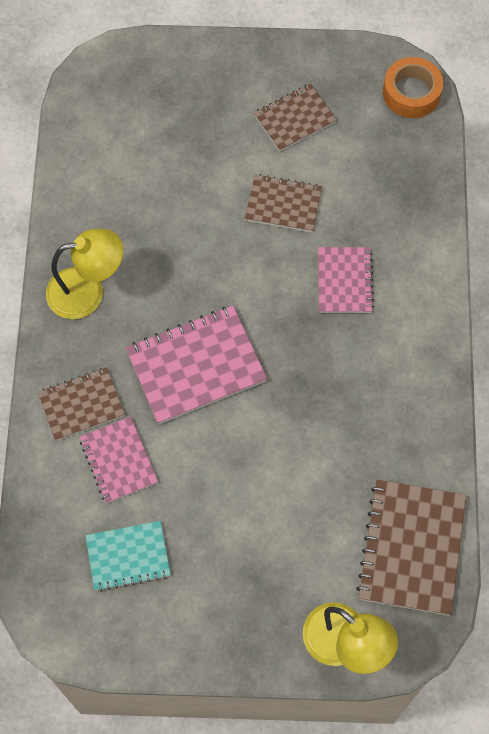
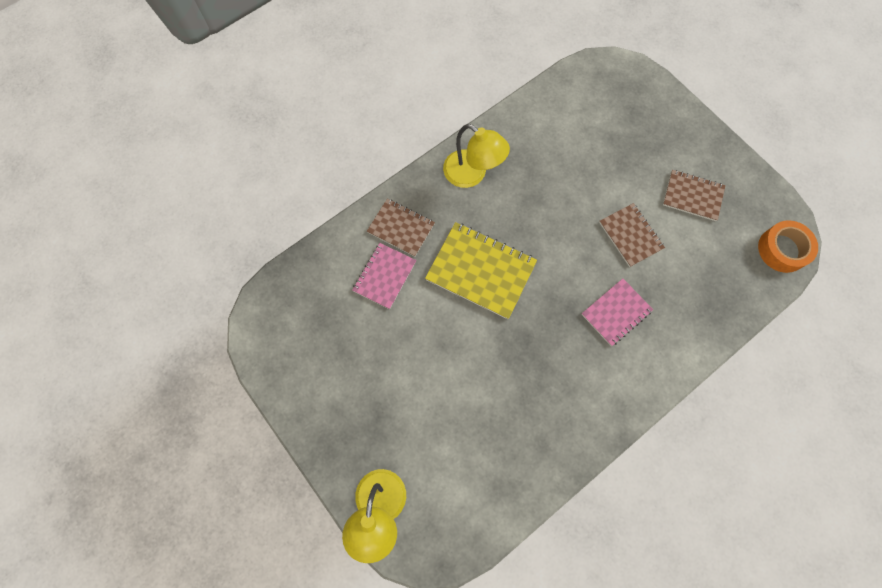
camera: 50 degrees right, 5 degrees up
(128, 556) = (331, 330): turquoise notebook -> none
(196, 366) = (481, 271): pink notebook -> yellow notebook
(411, 548) = (477, 500): brown notebook -> none

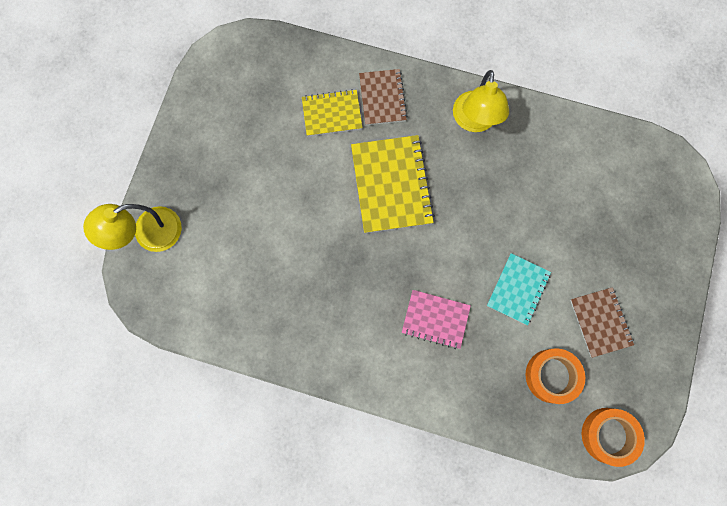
camera: 55 degrees right, 5 degrees up
(384, 276) = (332, 114): pink notebook -> yellow notebook
(630, 235) = (518, 289): brown notebook -> turquoise notebook
(714, 258) = (551, 376): none -> orange tape

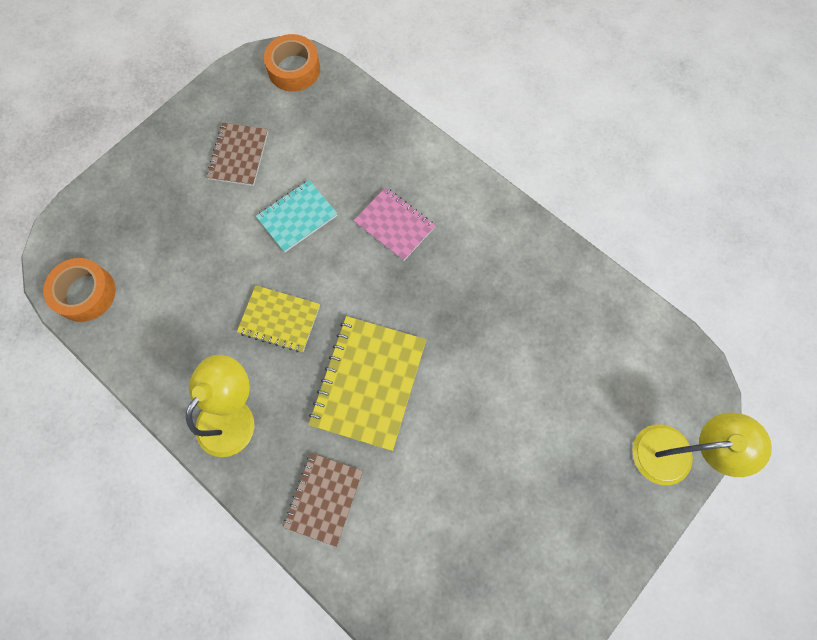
camera: 155 degrees left, 5 degrees down
(332, 114) = (396, 507): yellow notebook -> yellow notebook (279, 319)
(551, 376) = (313, 132): orange tape -> orange tape (85, 293)

